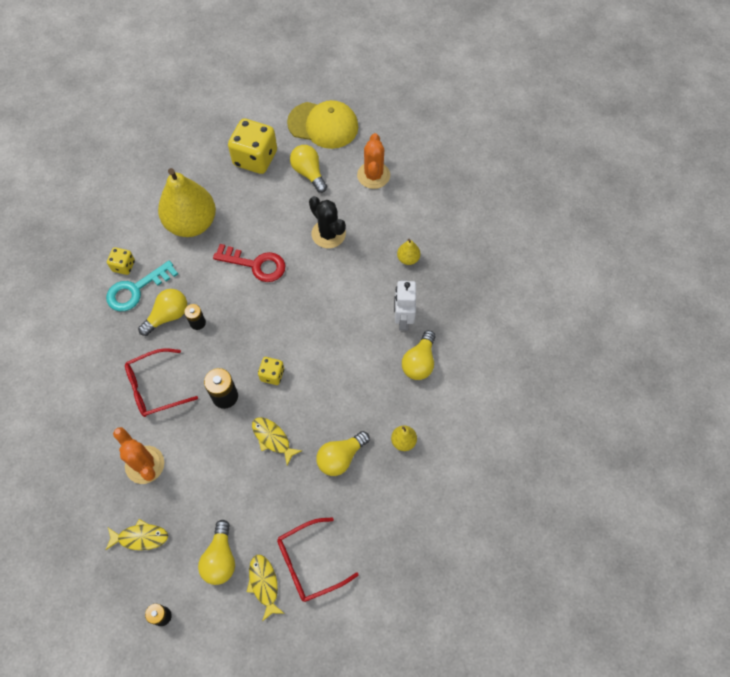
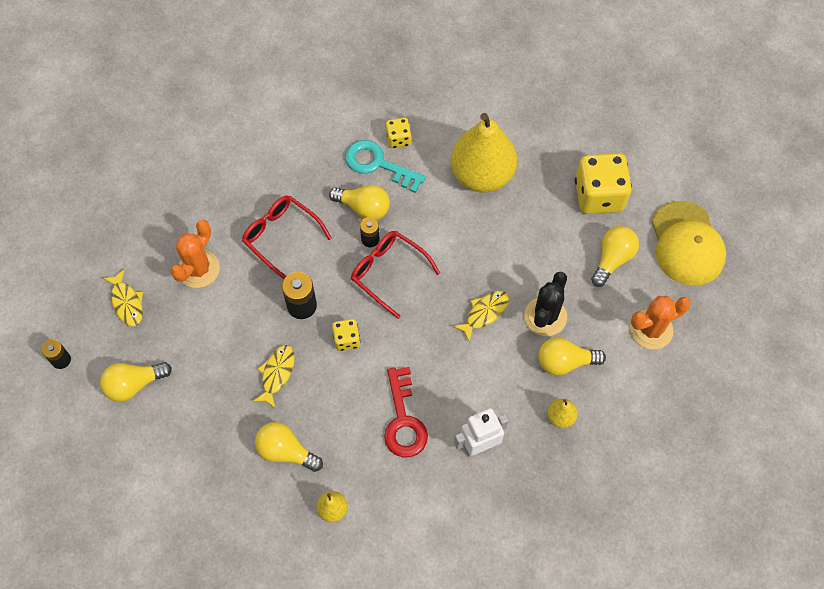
camera: 65 degrees right, 0 degrees up
(255, 264) = (466, 261): red key -> red key (403, 420)
(264, 584) = (125, 438): yellow fish -> yellow fish (484, 313)
(309, 563) = (161, 471): red glasses -> red glasses (388, 272)
(419, 362) = (435, 486): yellow light bulb -> yellow light bulb (565, 362)

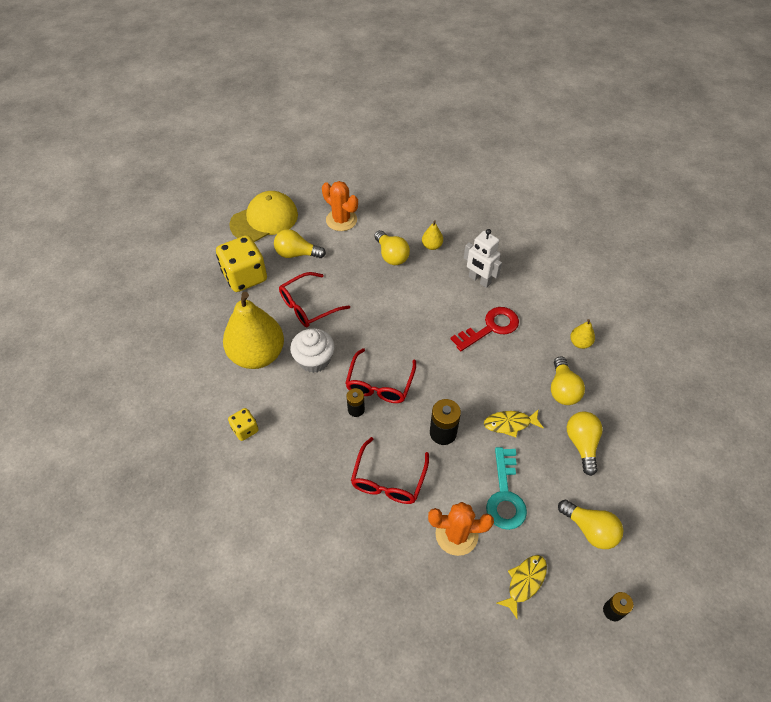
camera: 115 degrees left, 10 degrees down
(346, 339) = (452, 388): yellow dice -> none
(363, 208) = (328, 427): yellow light bulb -> yellow light bulb (582, 444)
(378, 164) = (279, 434): turquoise key -> turquoise key (505, 495)
(449, 224) = (314, 360): none -> white cupcake
(484, 313) = (380, 311): yellow fish -> none
(525, 243) = (308, 306): none -> red glasses
(545, 316) = (363, 276): black cactus -> none

